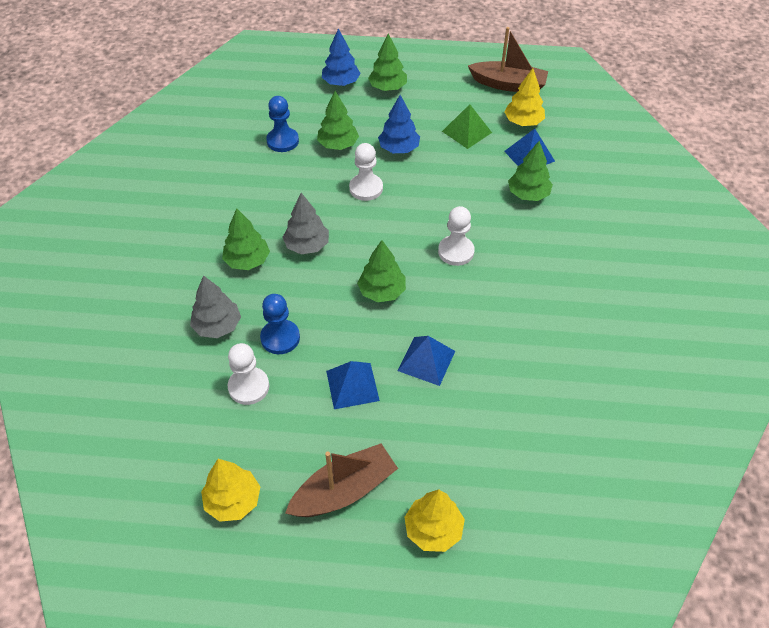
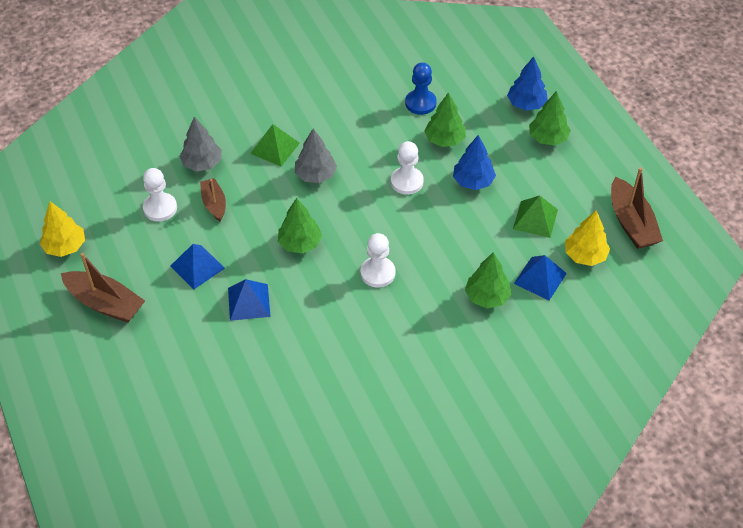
camera: 60 degrees right, 0 degrees up
(247, 261) = (275, 148): green tree -> green pyramid
(280, 338) = (214, 204): blue pawn -> brown boat
(433, 529) = (101, 369): yellow tree -> none

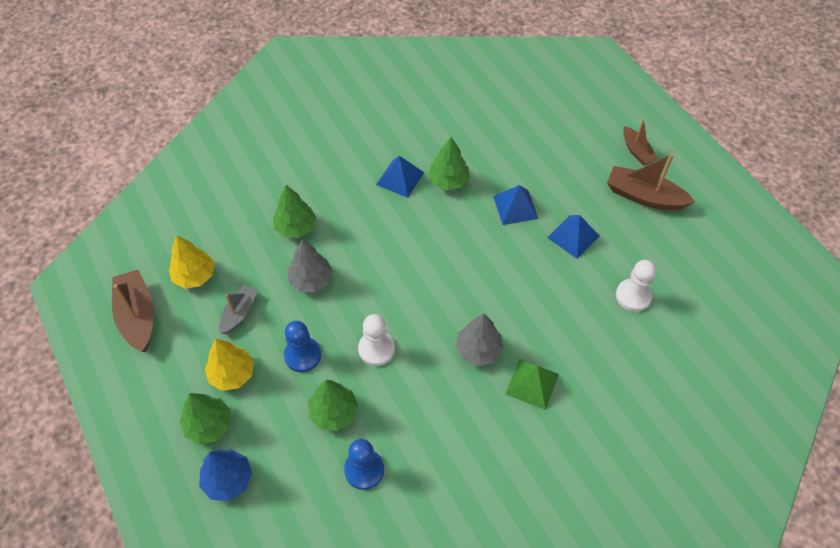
camera: 175 degrees right, 5 degrees up
(65, 246) = (708, 247): yellow tree -> yellow tree (232, 374)
(202, 163) = (608, 355): grey tree -> grey tree (311, 280)
(214, 204) = (578, 305): brown boat -> brown boat (636, 151)
(300, 243) = (480, 267): green tree -> green tree (448, 181)
(377, 273) = (400, 243): white pawn -> none
(473, 181) = (303, 355): blue tree -> blue pawn
(535, 219) = (239, 313): green pyramid -> grey boat
(540, 278) = (243, 249): blue pyramid -> blue pyramid (400, 178)

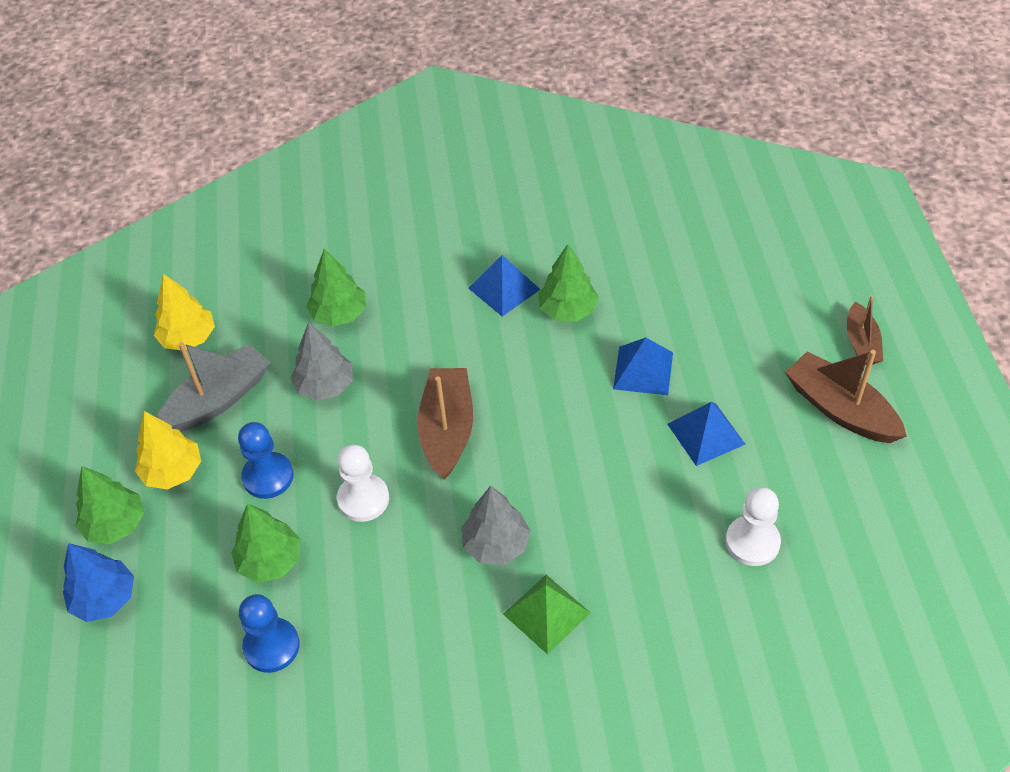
camera: 25 degrees right, 5 degrees down
(138, 316) = (100, 367): brown boat -> brown boat (447, 430)
(239, 313) = (218, 400): grey boat -> grey boat, size x1.63

